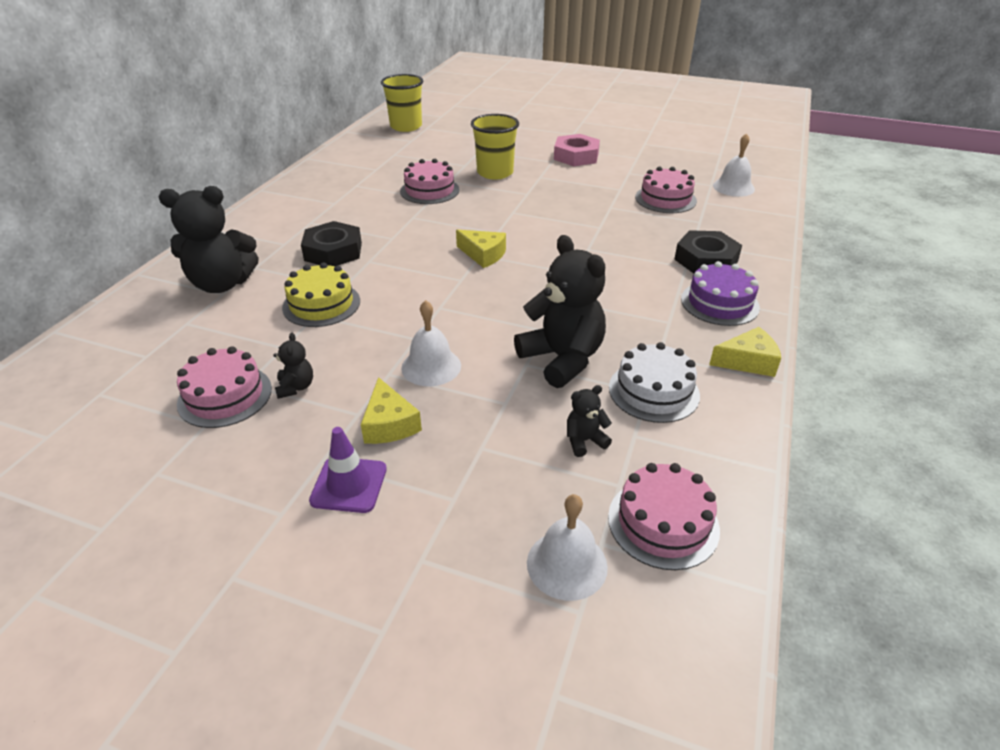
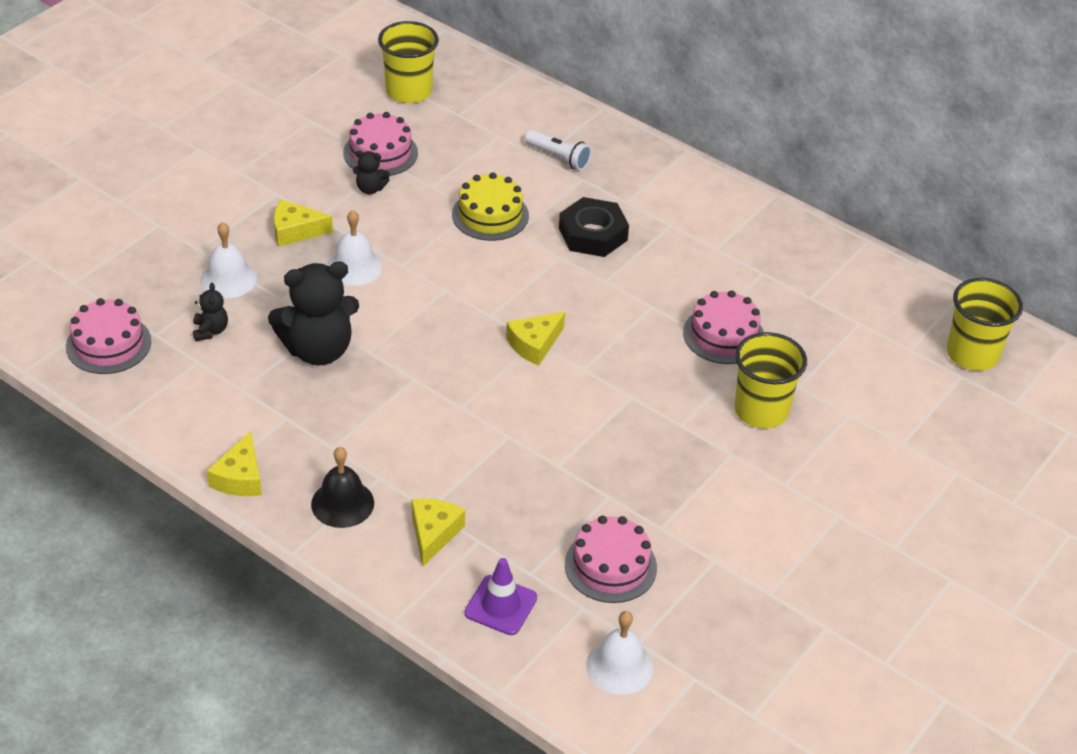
camera: 105 degrees right, 5 degrees up
(92, 403) = (408, 91): none -> yellow cup
(222, 284) = (558, 157): black teddy bear -> white flashlight
(349, 485) = (244, 203): purple traffic cone -> purple traffic cone (500, 605)
(567, 564) = (110, 287): white bell -> white bell (228, 279)
(576, 156) = (796, 519): pink nut -> none
(653, 391) = (240, 394): white cake -> none
(706, 260) = (433, 534): black nut -> yellow cheese
(719, 303) = (342, 503): purple cake -> black bell

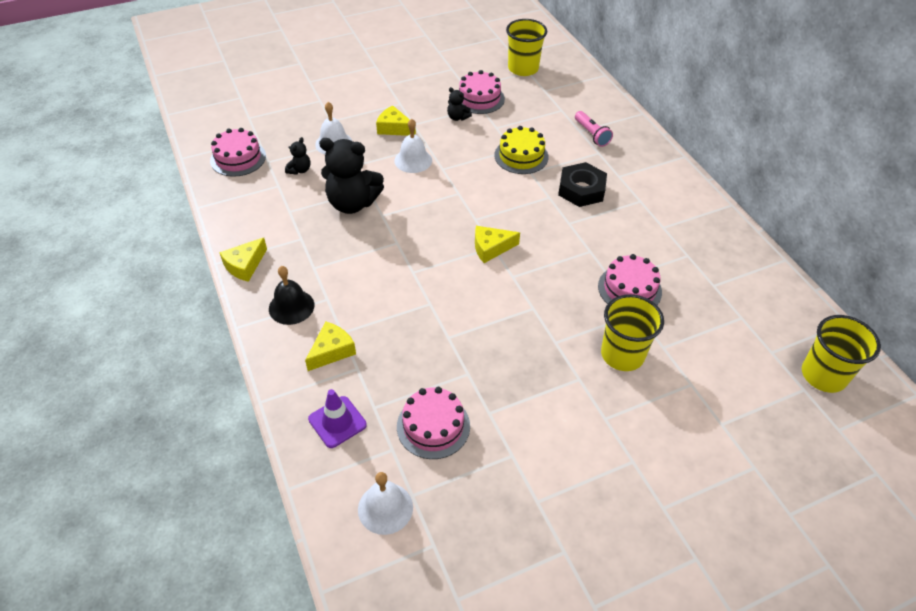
camera: 30 degrees right, 5 degrees up
(558, 157) = (591, 134): white flashlight -> pink flashlight

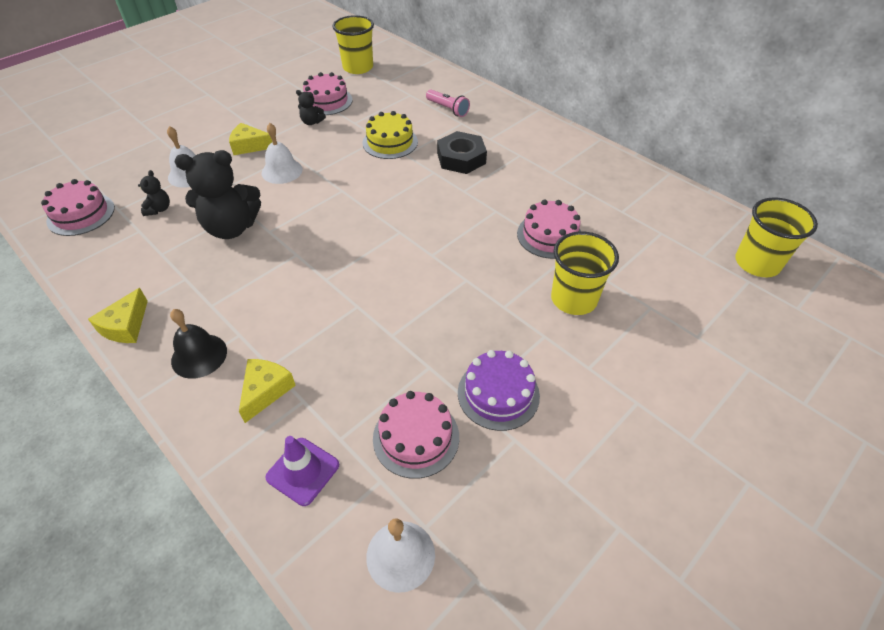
camera: 20 degrees left, 0 degrees up
(491, 248) = (398, 233): yellow cheese -> none
(515, 414) = (498, 394): none -> purple cake

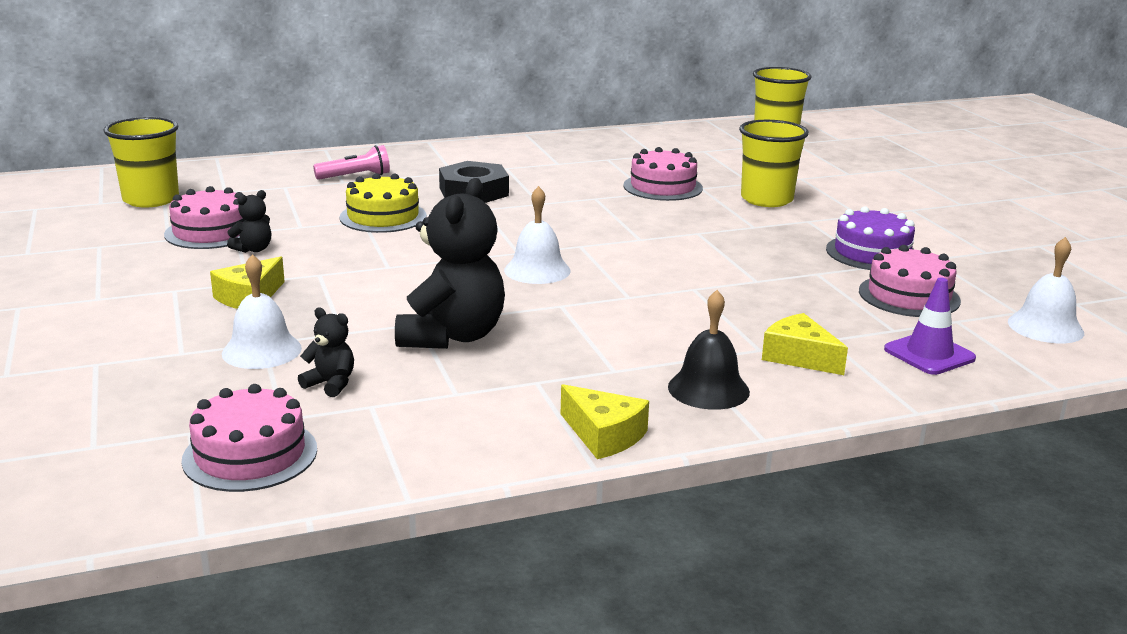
camera: 65 degrees left, 25 degrees down
(282, 171) = (354, 286): white bell -> white bell (537, 270)

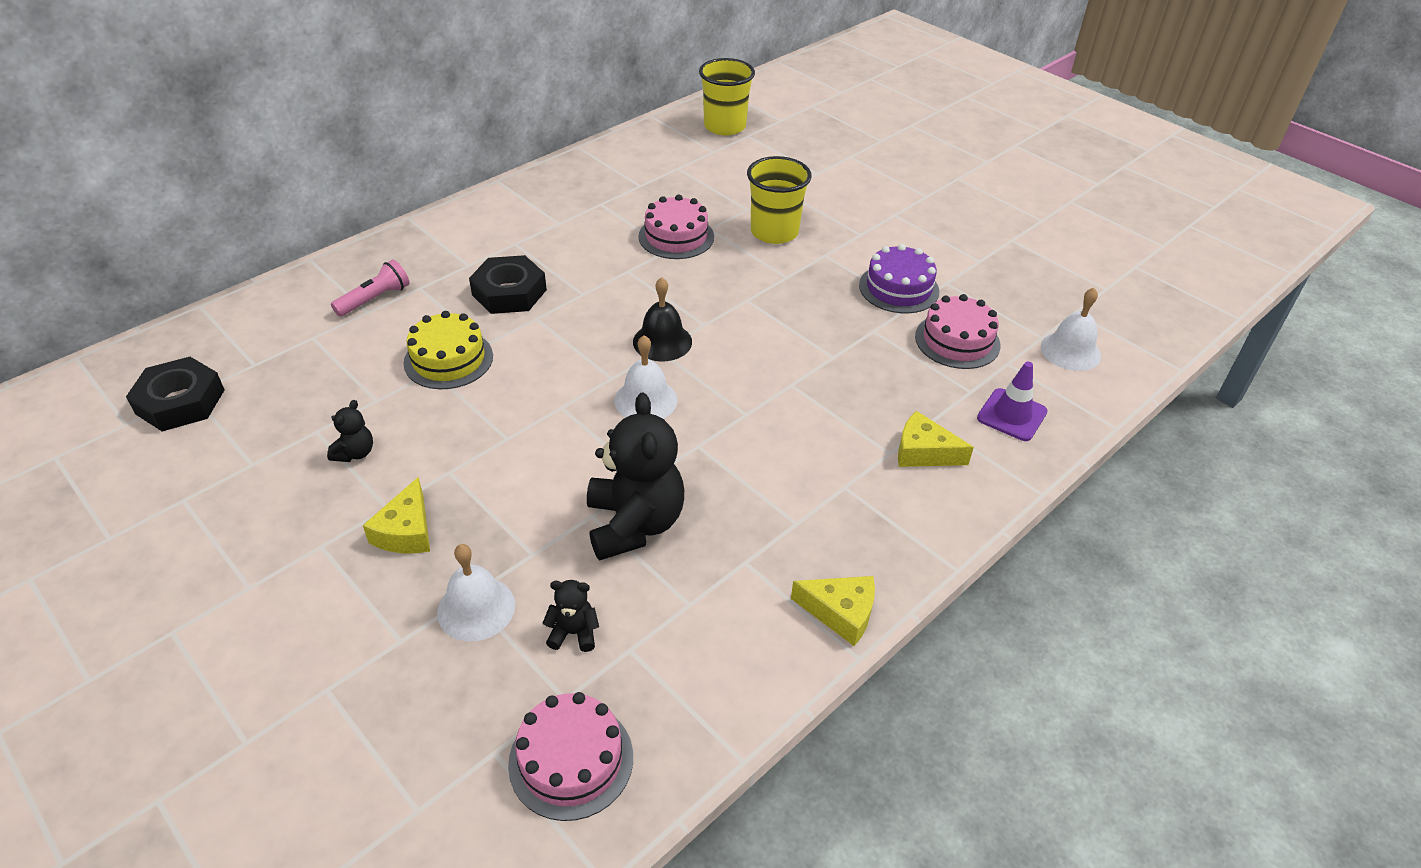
camera: 25 degrees left, 20 degrees up
(151, 199) = (180, 401): yellow cup -> black nut
(211, 232) = (289, 438): pink cake -> none
(708, 389) = (882, 521): black bell -> black bell (662, 341)

